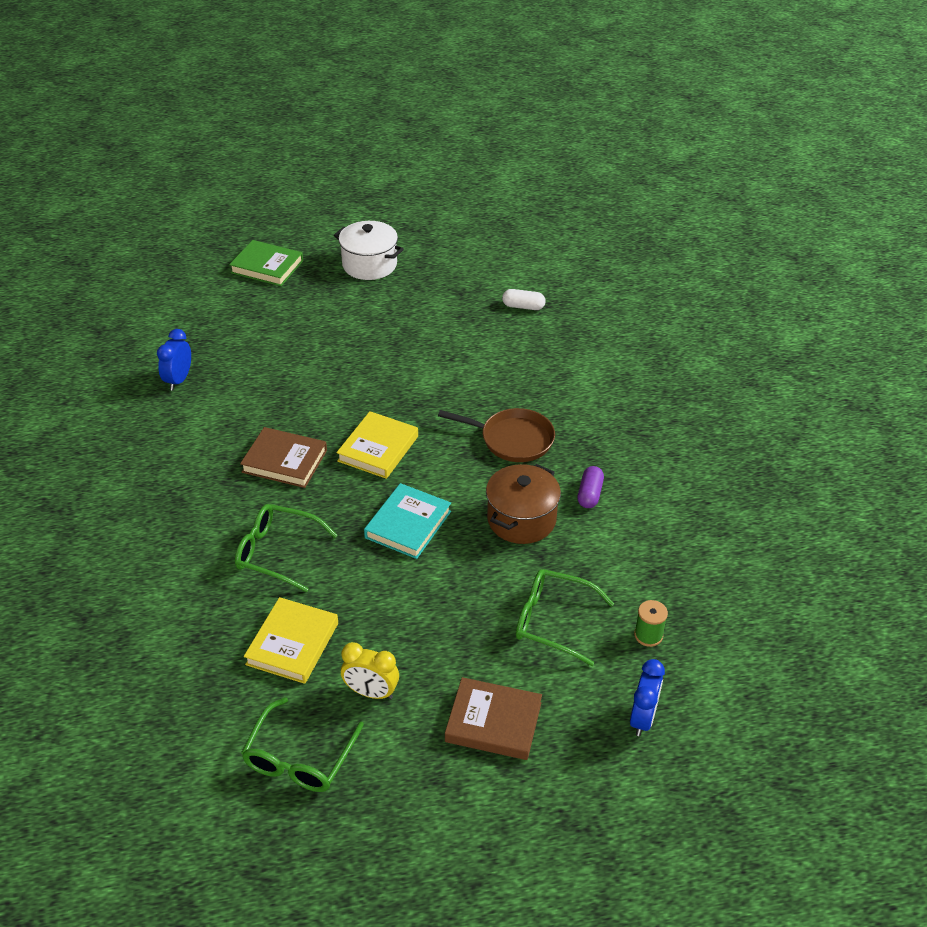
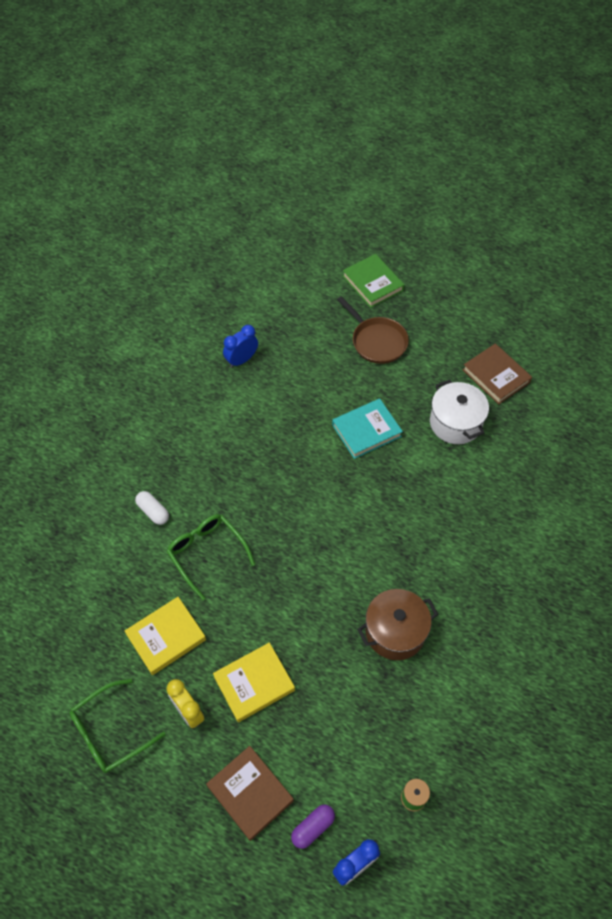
camera: 35 degrees right, 15 degrees up
(284, 461) = (264, 475): brown book -> brown book (496, 376)
(369, 265) = (451, 320): white pot -> white pot (455, 423)
(378, 448) = (336, 503): yellow book -> yellow book (254, 683)
(408, 524) = (310, 585): turquoise book -> turquoise book (366, 430)
(512, 439) = (442, 553): brown pan -> brown pan (377, 341)
(523, 306) = (545, 426): white capsule -> white capsule (153, 511)
(552, 621) = (352, 737): green glasses -> none
(590, 494) = (464, 641): purple capsule -> purple capsule (313, 828)

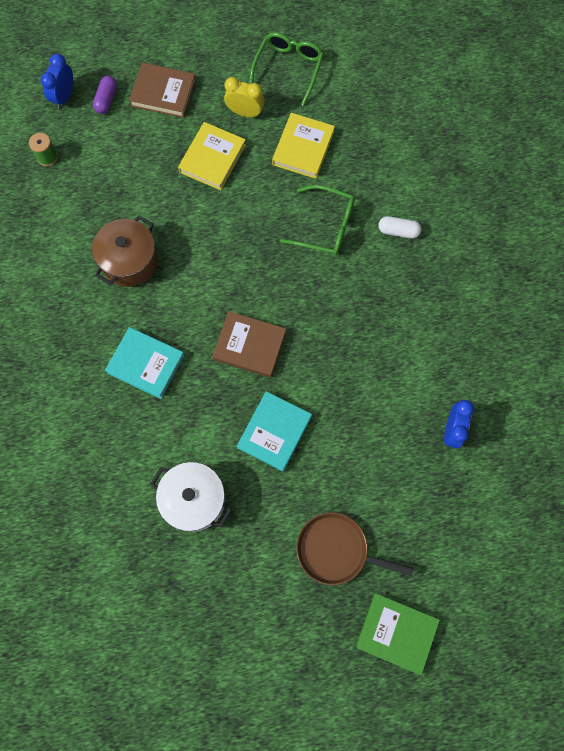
camera: 145 degrees right, 15 degrees up
(434, 536) = (146, 364): none -> turquoise book
(496, 376) = (185, 590): brown book -> brown book (249, 346)

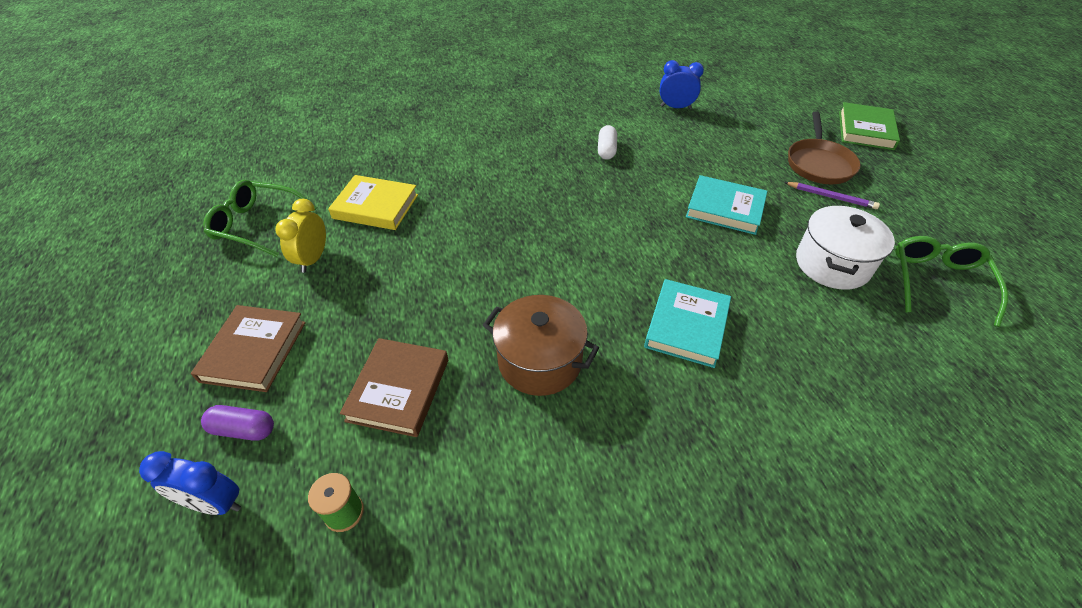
camera: 95 degrees left, 25 degrees down
(212, 158) = (378, 285): yellow book -> none
(249, 346) = (633, 233): brown book -> brown book (398, 389)
(282, 539) = (831, 197): none -> purple pencil
(326, 226) = (479, 185): green glasses -> green glasses (937, 281)
(398, 231) = (483, 139): white capsule -> white capsule (606, 150)

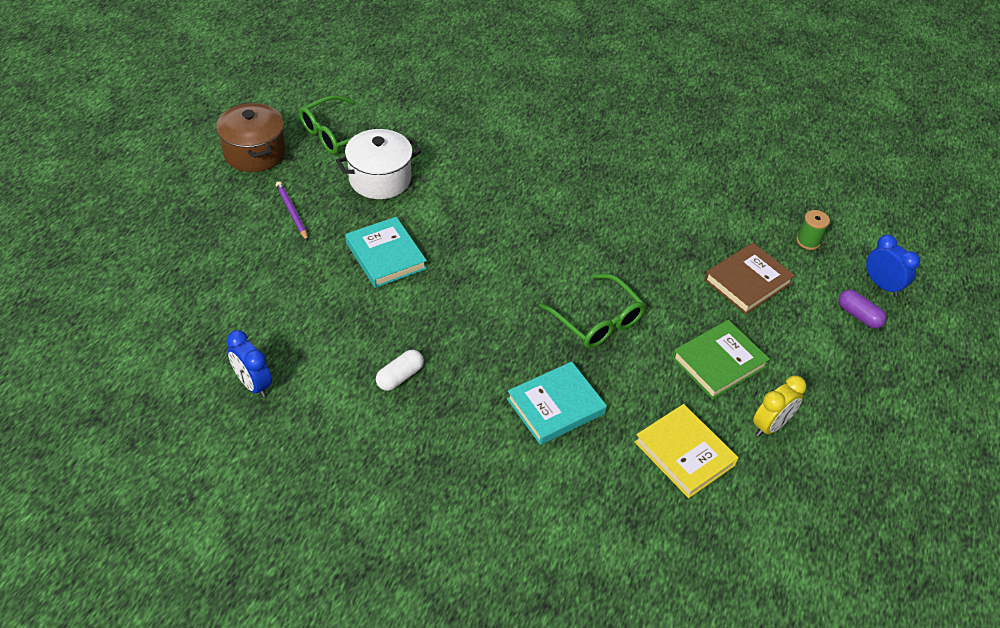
camera: 145 degrees left, 0 degrees up
(254, 351) = (842, 366): brown book -> none
(256, 224) = (814, 505): green glasses -> green glasses (598, 321)
(540, 361) = (644, 244): brown pot -> brown pot (254, 153)
(687, 326) = (529, 207): turquoise book -> turquoise book (555, 406)
(819, 164) = (245, 239): brown pan -> none
(865, 130) = (141, 239): green book -> green book (719, 362)

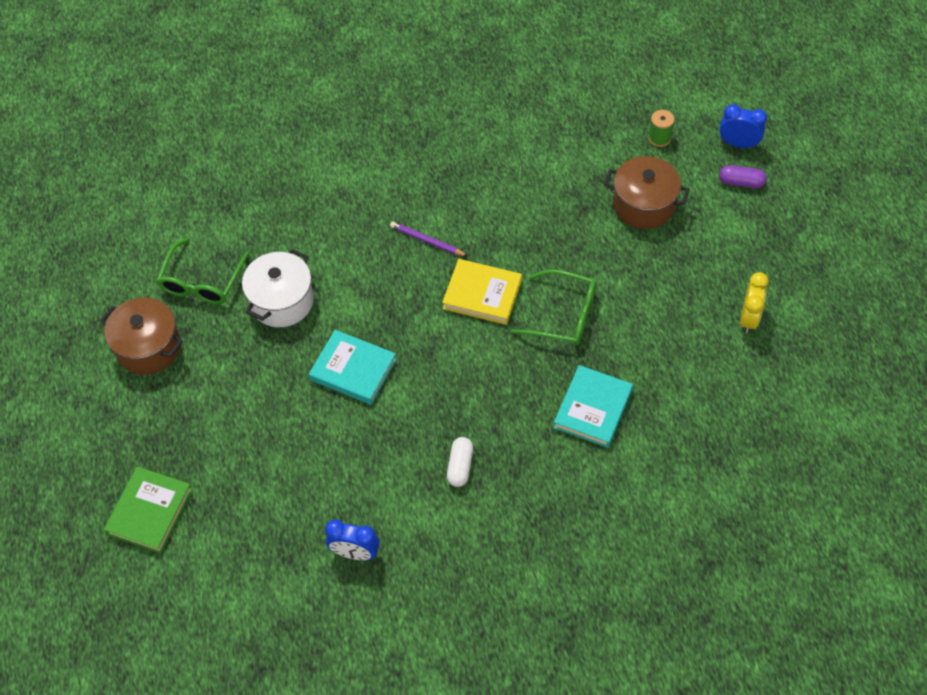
camera: 30 degrees left, 10 degrees up
(292, 212) = (238, 382): purple pencil -> purple pencil (427, 241)
(684, 453) = (709, 382): yellow book -> yellow book (482, 294)
(719, 362) = (676, 290): green book -> green book (150, 512)
(747, 281) = (643, 205): brown book -> brown pot

